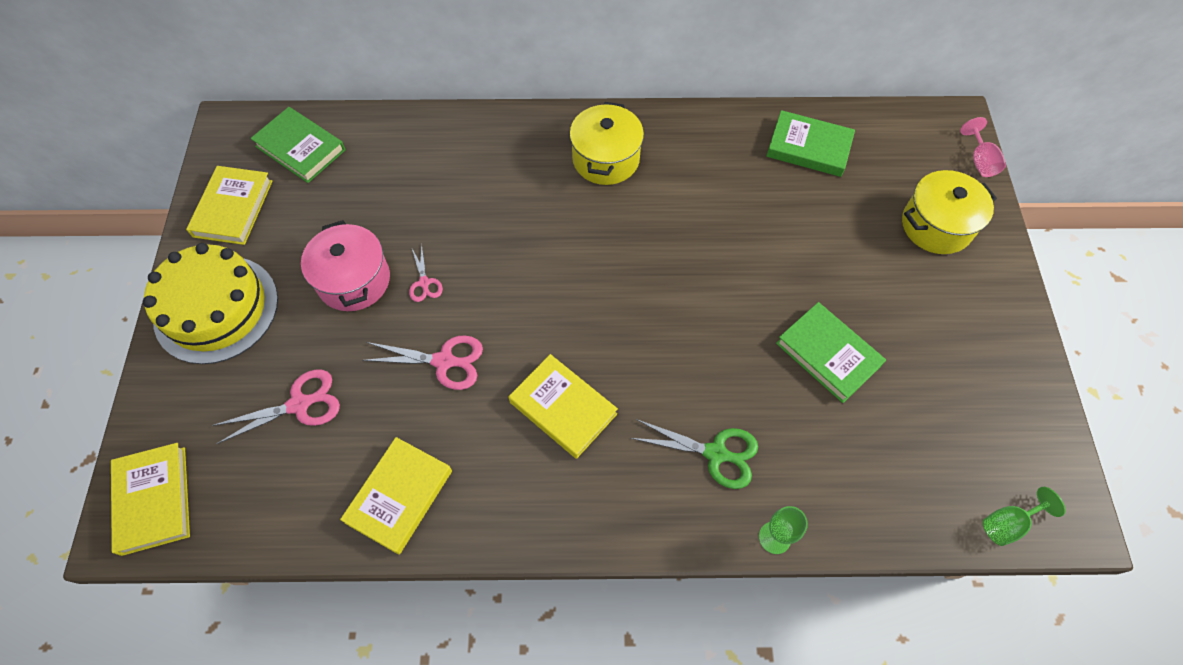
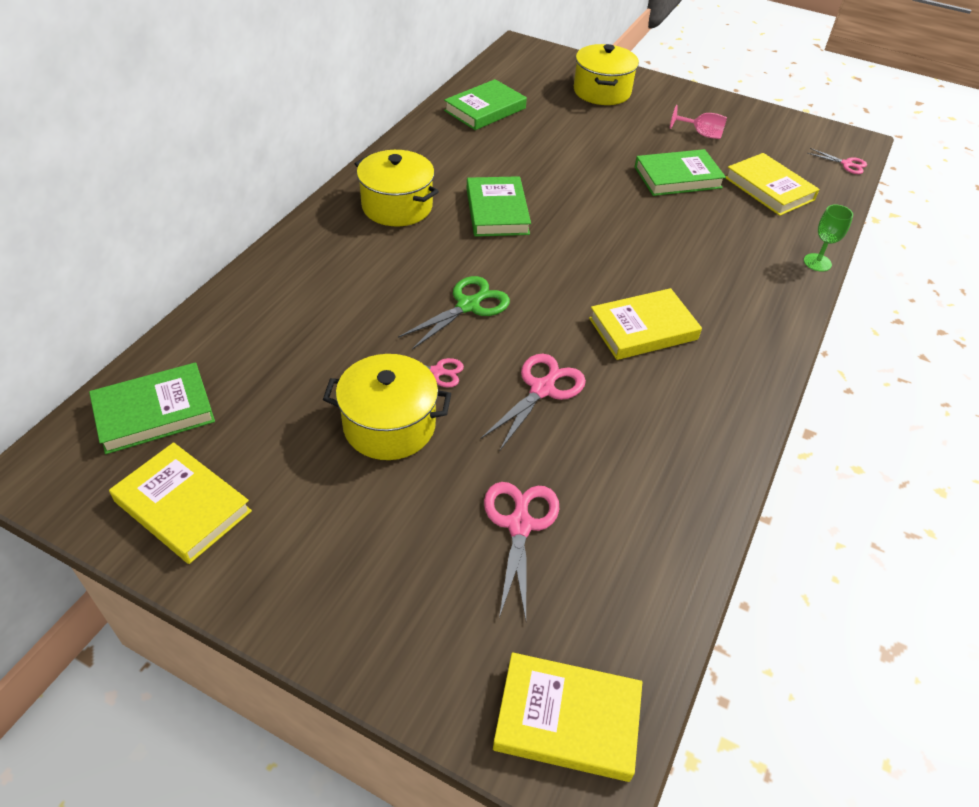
camera: 65 degrees left, 15 degrees down
(216, 309) = (326, 569): yellow cake -> none
(354, 280) = (389, 425): pink pot -> yellow pot
(399, 496) = (677, 474): yellow book -> yellow book (769, 189)
(652, 230) = (497, 211): none -> green book
(716, 454) = (733, 262): green scissors -> green scissors (469, 305)
(979, 161) = (562, 54): pink goblet -> pink goblet (701, 134)
(1008, 523) = (846, 164): green goblet -> pink scissors

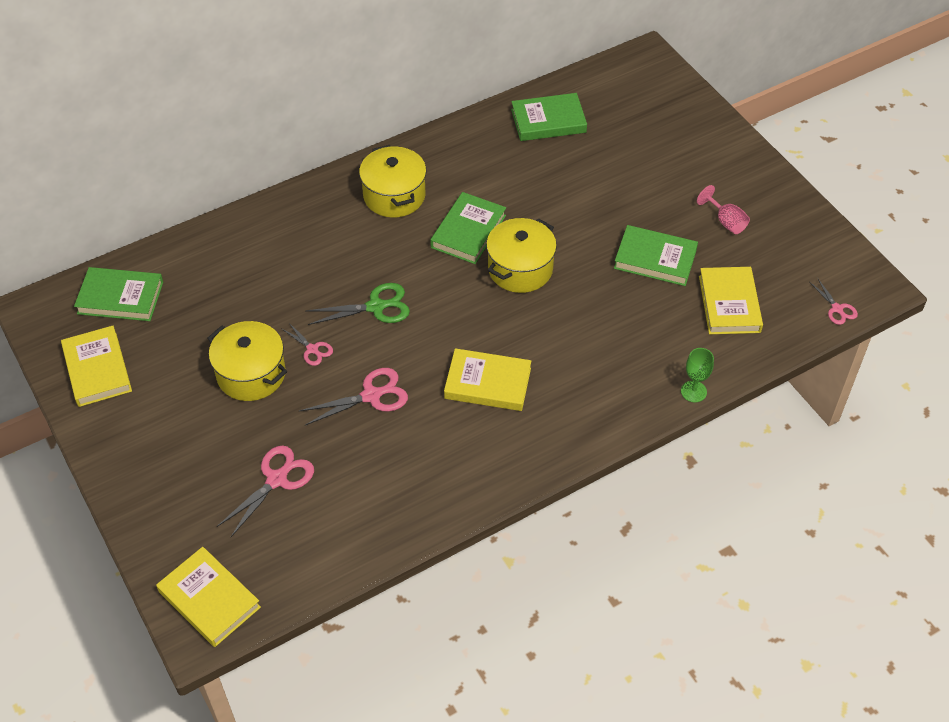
camera: 35 degrees right, 5 degrees up
(602, 91) = (676, 138): yellow pot -> yellow pot (520, 269)

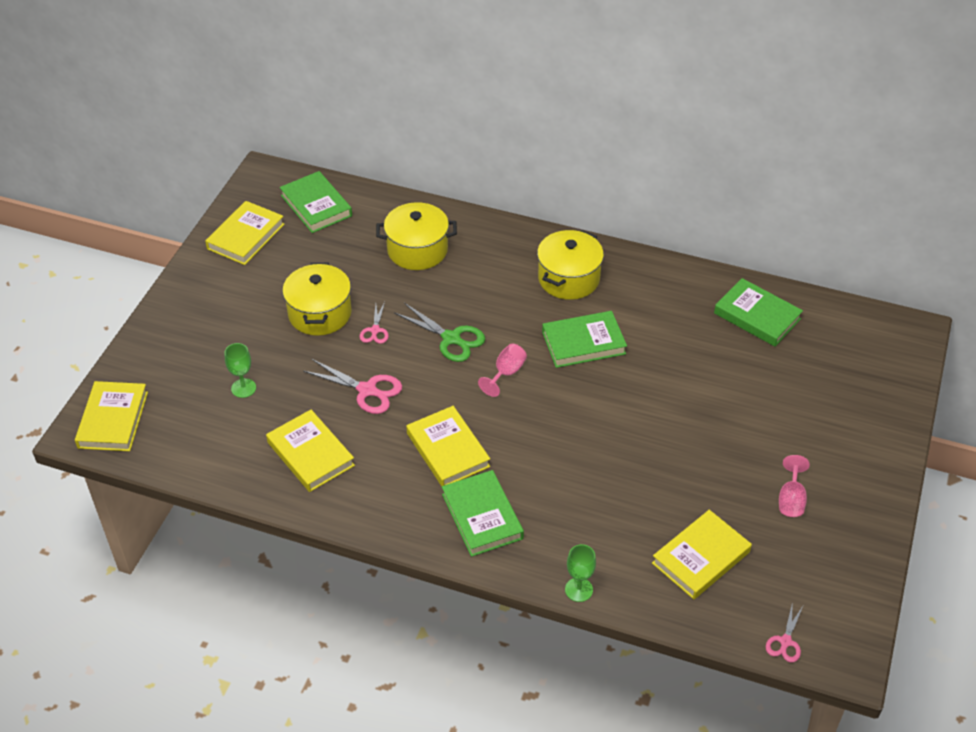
camera: 50 degrees right, 5 degrees down
(277, 479) = (243, 388): pink scissors -> green goblet
(399, 476) = (311, 454): none -> yellow book
(448, 297) = (506, 373): none -> pink goblet
(520, 269) = (582, 397): yellow pot -> yellow pot (417, 250)
(655, 259) = (691, 476): green book -> green book (482, 516)

